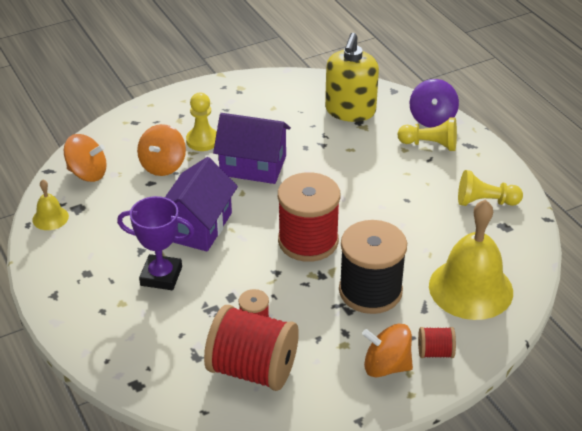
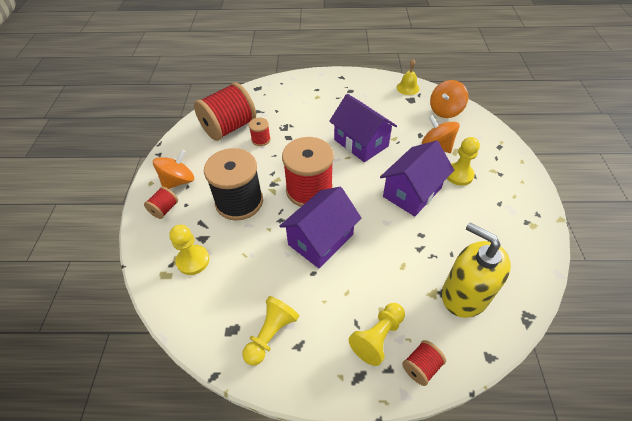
camera: 120 degrees right, 10 degrees up
(161, 276) = (327, 115): purple trophy -> none
(366, 208) = (320, 239): none -> purple house
(432, 118) = (421, 367): purple spinning top -> red spool
(470, 288) = (193, 260): yellow bell -> yellow pawn

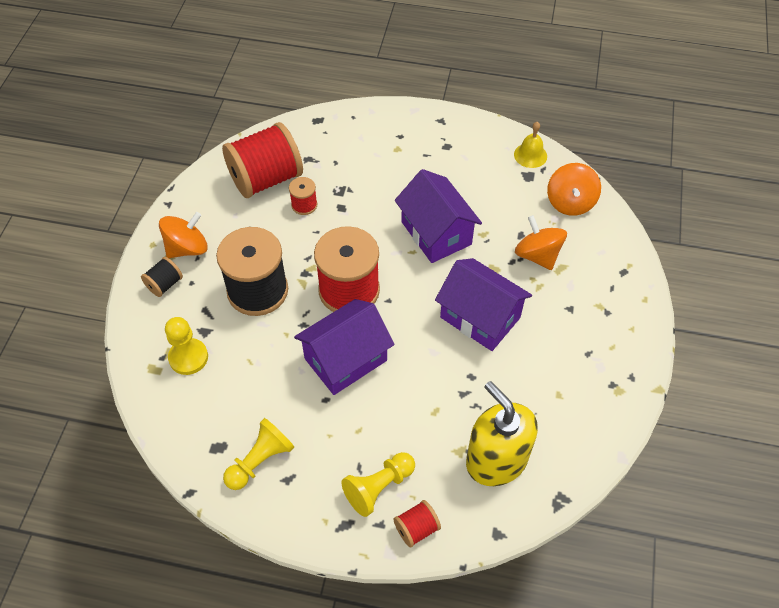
camera: 10 degrees right, 5 degrees up
(164, 209) = (165, 284): red spool -> black spool
(412, 192) = (480, 317): purple house -> purple house turned 75 degrees clockwise
(445, 111) = (570, 202): orange spinning top -> orange spinning top turned 45 degrees counterclockwise
(459, 175) = (551, 304): yellow pawn -> none

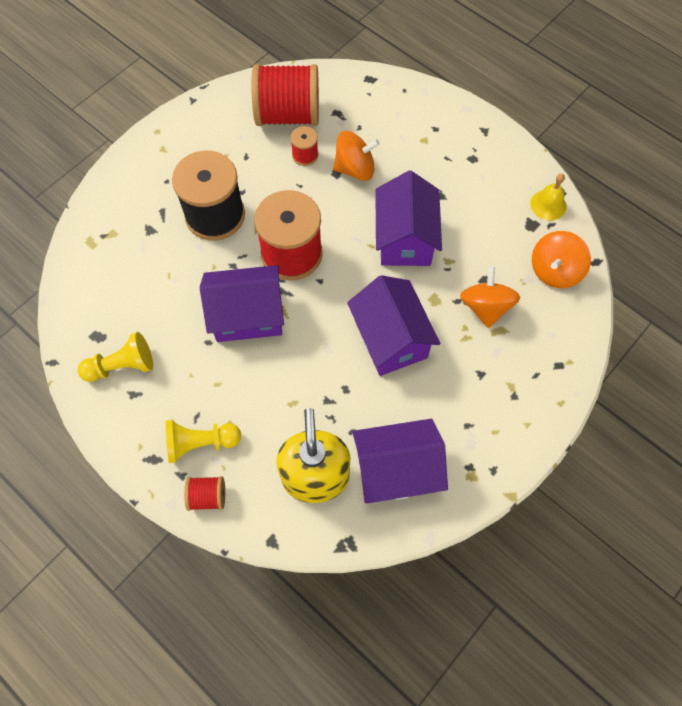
camera: 30 degrees right, 10 degrees up
(165, 284) = (144, 172): black spool -> none
(187, 248) = (182, 148): orange spinning top -> orange spinning top (355, 169)
(188, 357) = (123, 246): yellow pawn -> none
(558, 418) = (396, 470): none -> purple house

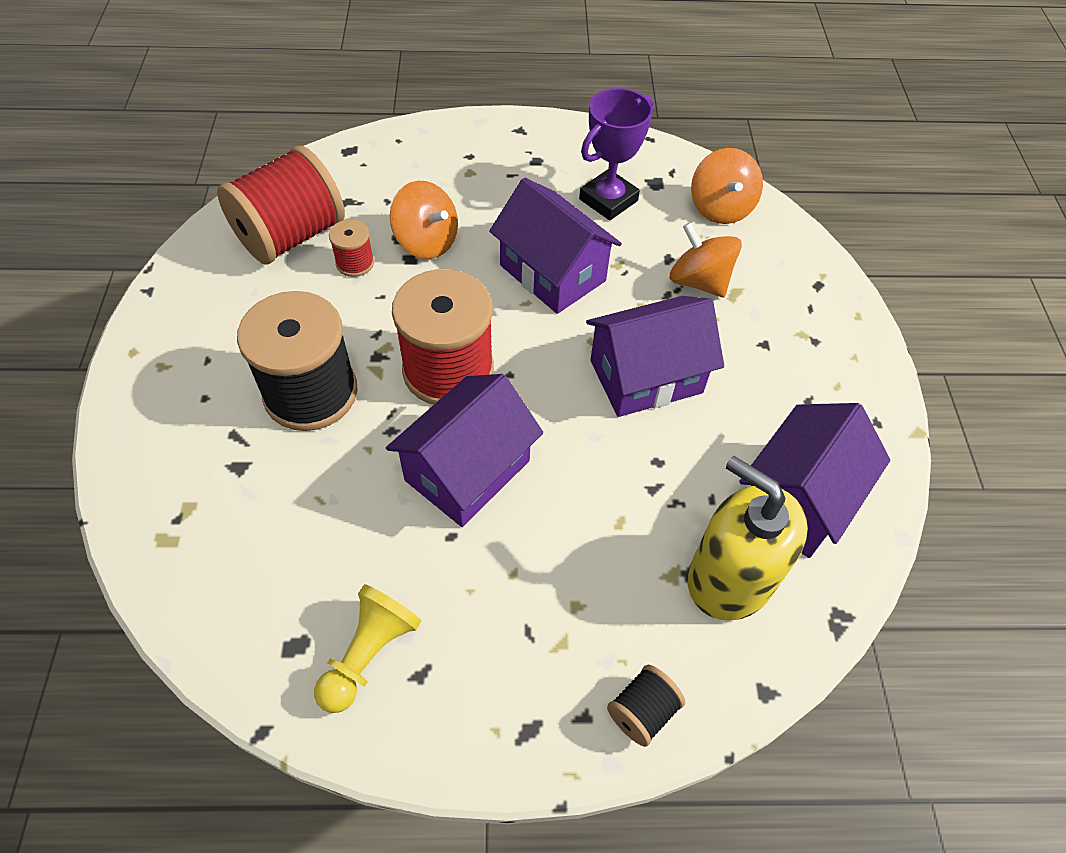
camera: 45 degrees left, 10 degrees down
(200, 443) = (567, 657): yellow pawn -> none
(208, 496) = (642, 711): red spool -> black spool
(355, 169) = (426, 242): orange spinning top -> orange spinning top turned 90 degrees clockwise
(390, 339) = (646, 377): purple house -> purple house turned 45 degrees counterclockwise
(488, 215) = (608, 200): none -> purple trophy
(548, 205) = (650, 157): yellow bell -> none

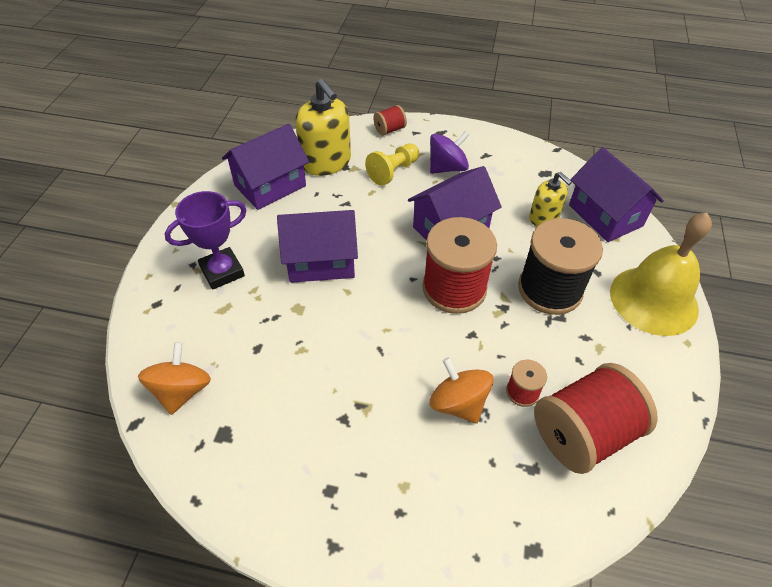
camera: 165 degrees left, 5 degrees down
(159, 404) = (653, 300): none -> yellow bell
(308, 525) = (543, 218): none -> yellow soap dispenser
(369, 654) = (509, 165): yellow pawn -> yellow pawn (393, 171)
(495, 615) = (447, 168): none -> purple spinning top
(552, 273) = (357, 351): purple house -> purple house (605, 215)
(608, 200) = (279, 420): purple trophy -> purple trophy (222, 271)
(642, 711) = (389, 130): black spool -> red spool
(699, 281) = (245, 323): orange spinning top -> none

